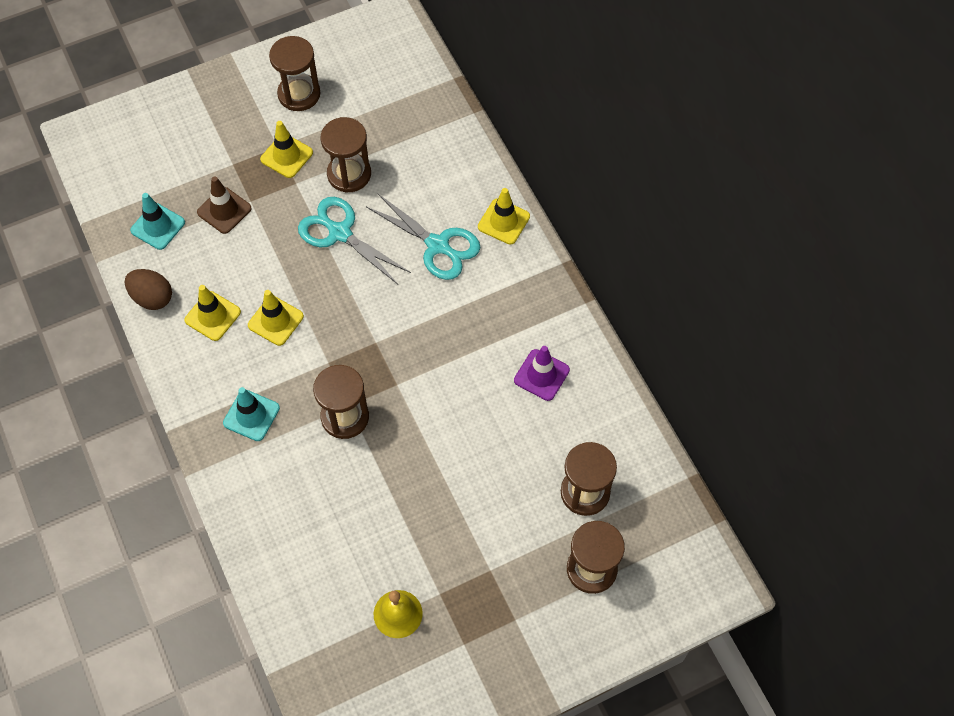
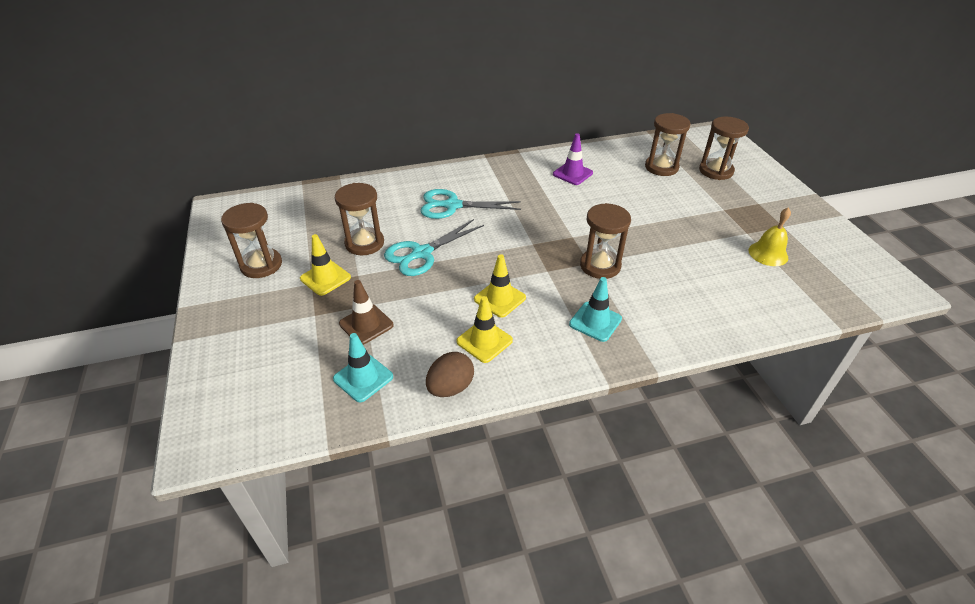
camera: 80 degrees left, 20 degrees down
(437, 245) = (452, 205): turquoise scissors -> turquoise scissors turned 135 degrees counterclockwise
(503, 221) = (443, 175): yellow traffic cone -> none

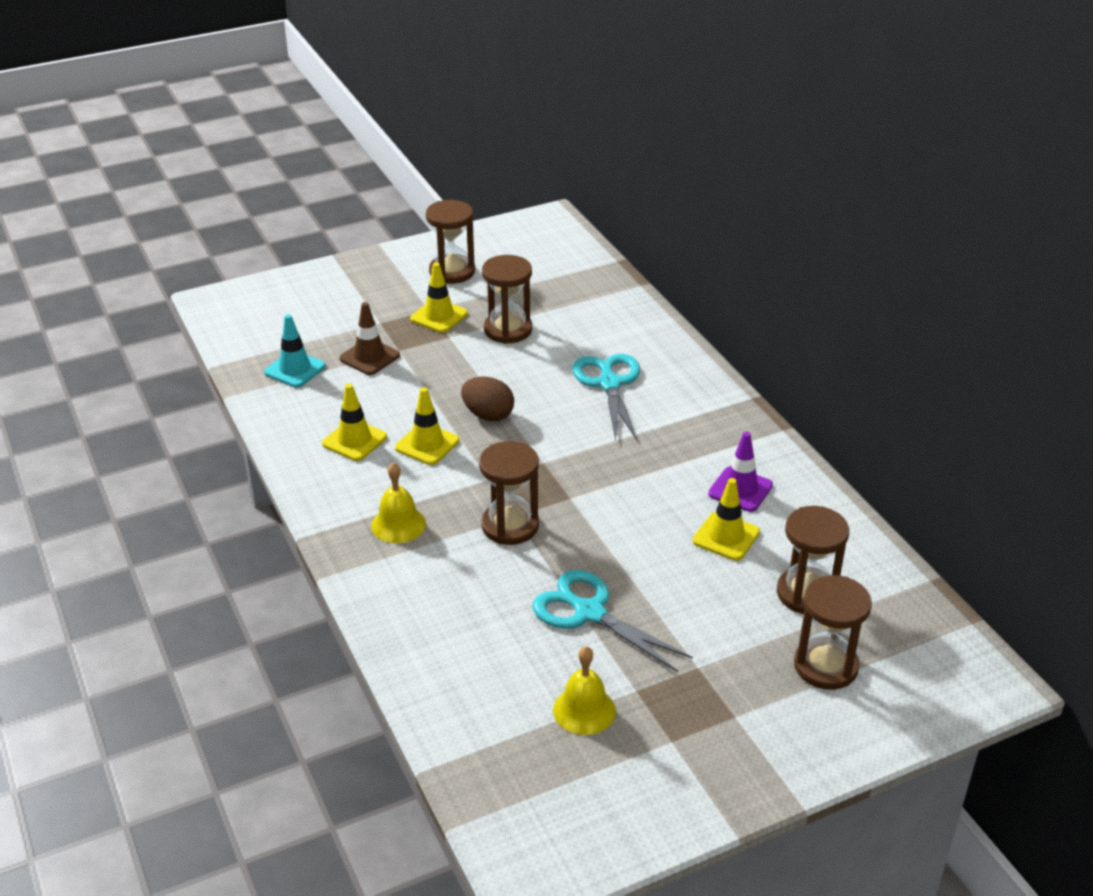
camera: 80 degrees right, 5 degrees down
(422, 253) = (499, 374): turquoise scissors -> turquoise scissors (590, 613)
(450, 387) = (285, 425): brown egg -> brown egg (488, 415)
(595, 321) = (398, 524): turquoise traffic cone -> yellow bell
(614, 184) = (726, 537): none -> yellow traffic cone

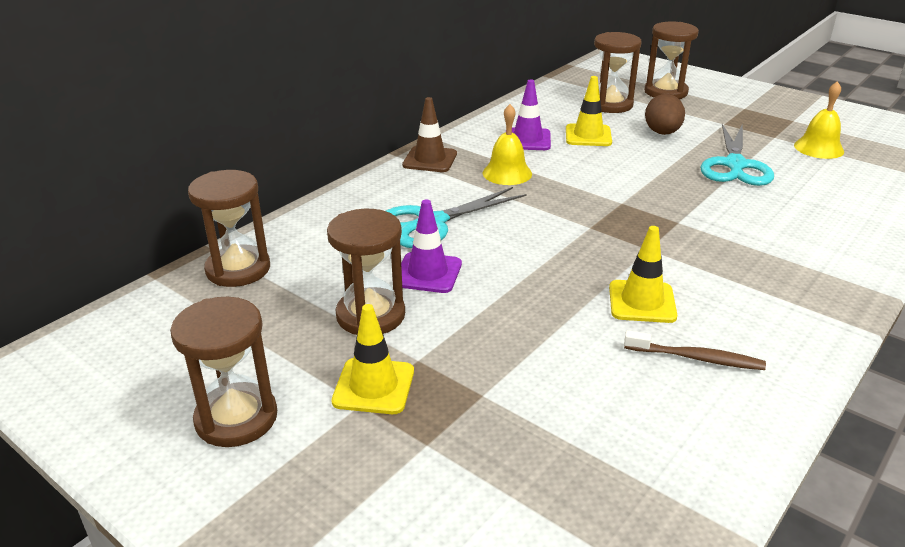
camera: 115 degrees left, 5 degrees down
(295, 369) = (618, 488): turquoise traffic cone -> none
(354, 440) = (695, 358): yellow traffic cone -> brown toothbrush
(370, 357) = (522, 417): brown traffic cone -> brown traffic cone (430, 160)
(398, 524) = (773, 278): yellow bell -> yellow bell (507, 173)
(488, 415) = (552, 278): brown egg -> brown egg (662, 133)
(510, 526) = (693, 220): brown hourglass -> brown hourglass (238, 269)
(539, 363) = (428, 273): none -> purple traffic cone

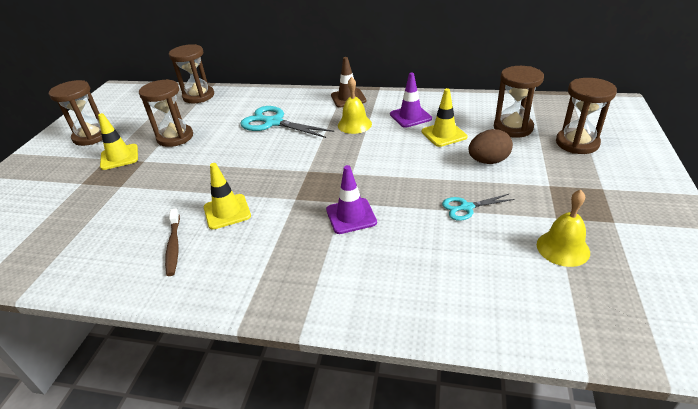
camera: 65 degrees right, 5 degrees up
(428, 273) = (221, 138): purple traffic cone -> purple traffic cone (351, 216)
(735, 165) = (466, 207): turquoise scissors -> turquoise scissors, size x0.56

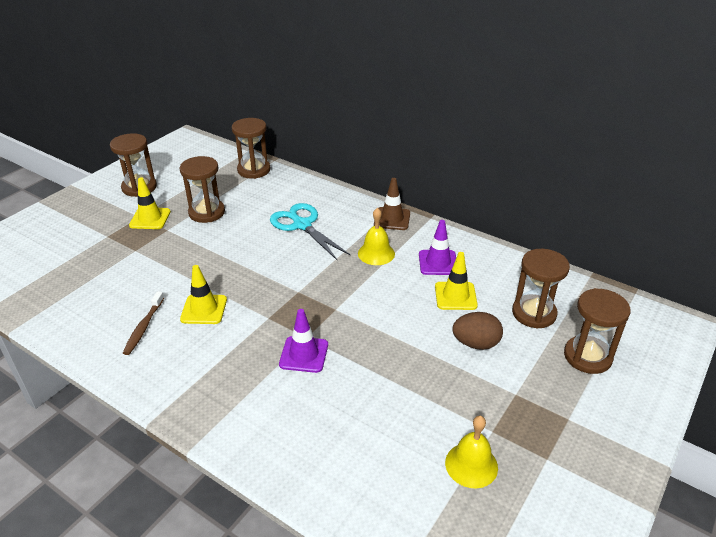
camera: 20 degrees right, 0 degrees up
(466, 207) = (414, 386): turquoise scissors -> none

